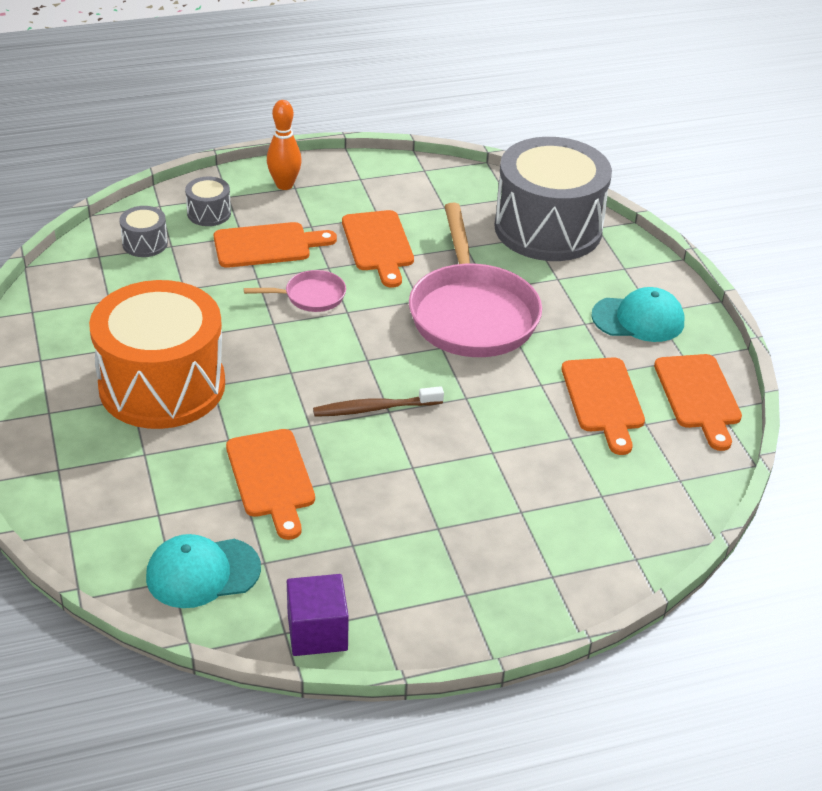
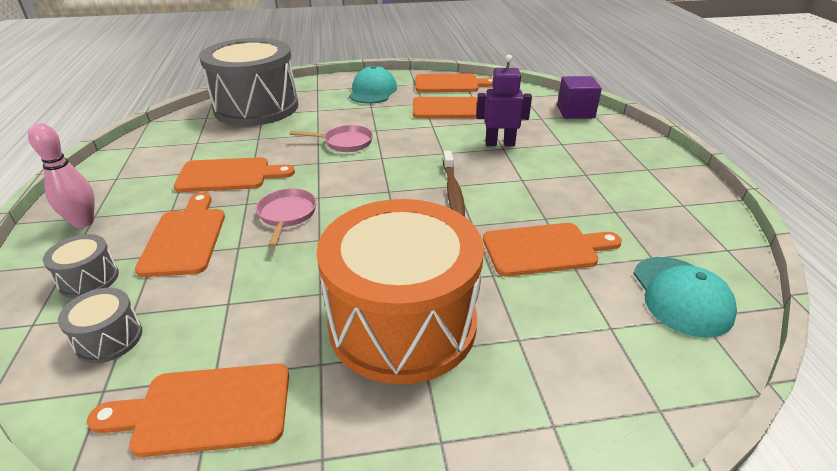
camera: 80 degrees left, 5 degrees down
(80, 302) = (205, 410): none -> orange cutting board
(284, 185) = (83, 222): orange bowling pin -> pink bowling pin
(317, 632) = (718, 233): purple cube -> purple cube (575, 112)
(472, 313) = (344, 142): pink pan -> pink pan, size x0.46
(504, 449) = (500, 143): none -> purple robot

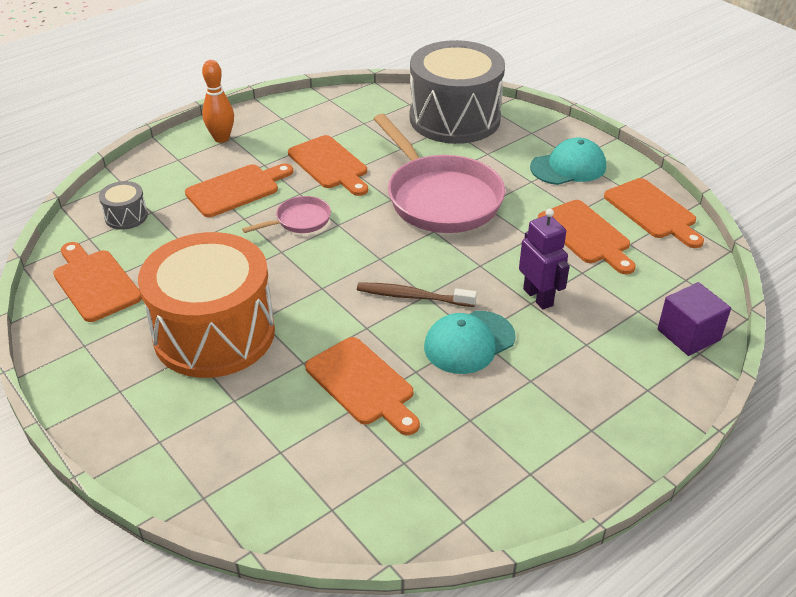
camera: 60 degrees right, 5 degrees up
(83, 222) = (221, 138): pink bowling pin -> orange bowling pin
(89, 279) = (169, 177): grey drum -> none
(344, 142) = (440, 198): pink pan -> pink pan, size x2.18
(453, 191) = (412, 296): brown toothbrush -> brown toothbrush turned 45 degrees clockwise
(681, 296) = (354, 492): turquoise cap -> turquoise cap (469, 342)

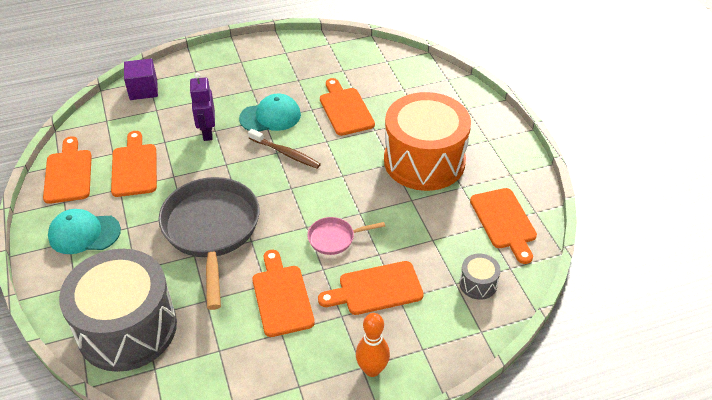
camera: 160 degrees left, 5 degrees up
(440, 198) = (211, 231): pink pan -> grey pan

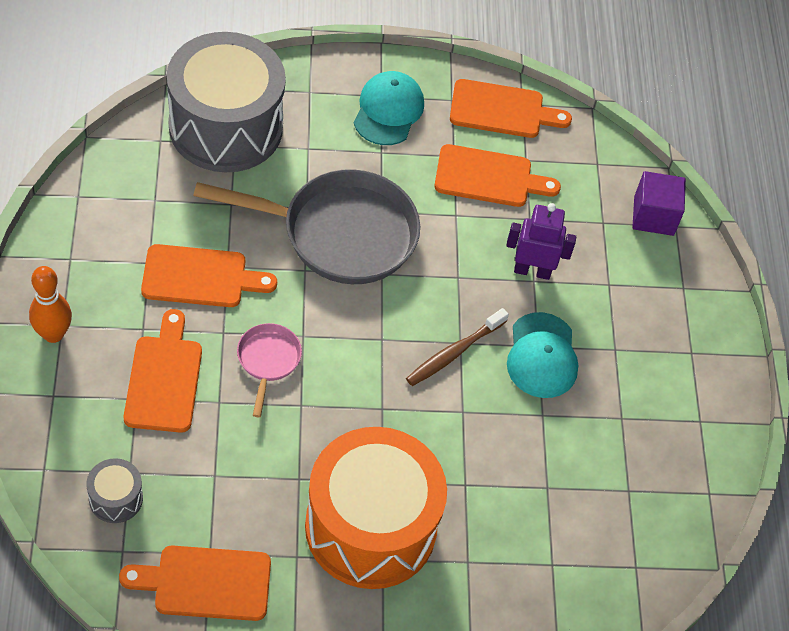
camera: 100 degrees right, 10 degrees up
(345, 109) = (526, 460): orange cutting board -> none

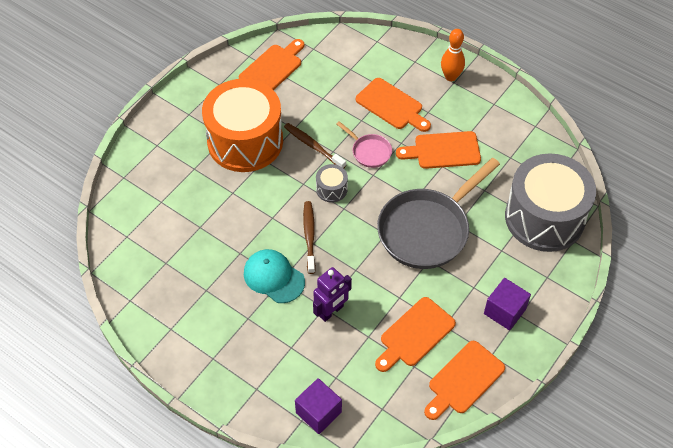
camera: 135 degrees right, 0 degrees up
(116, 498) = (341, 58): grey drum -> grey drum (331, 189)
(200, 277) = (443, 151): orange cutting board -> orange cutting board turned 45 degrees clockwise
(311, 434) = (313, 146): none -> brown toothbrush
(388, 111) = (504, 311): turquoise cap -> purple cube

